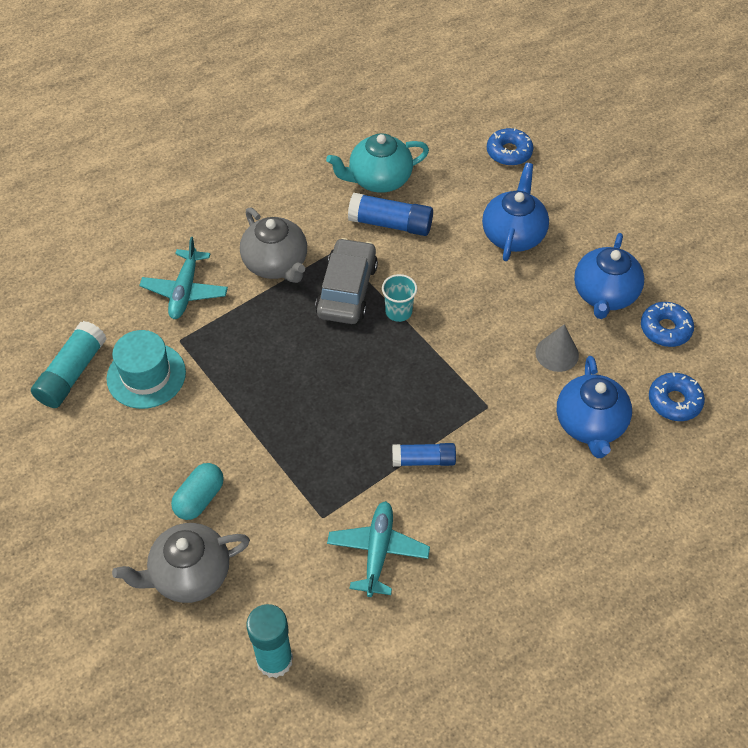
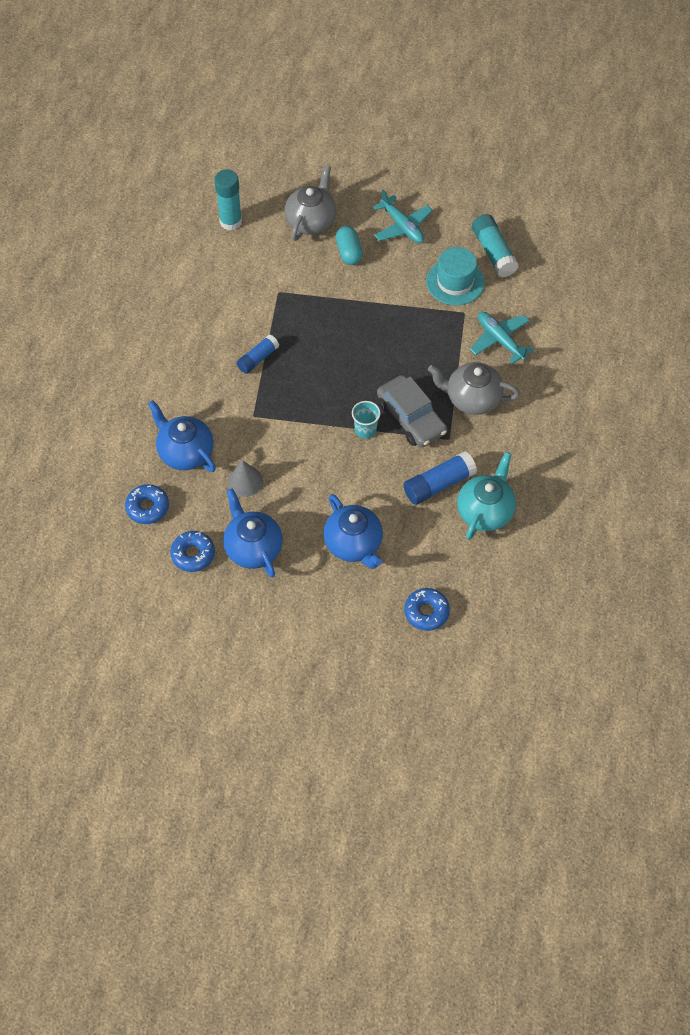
camera: 135 degrees right, 5 degrees up
(378, 551) = (233, 299): turquoise plane -> turquoise plane (402, 226)

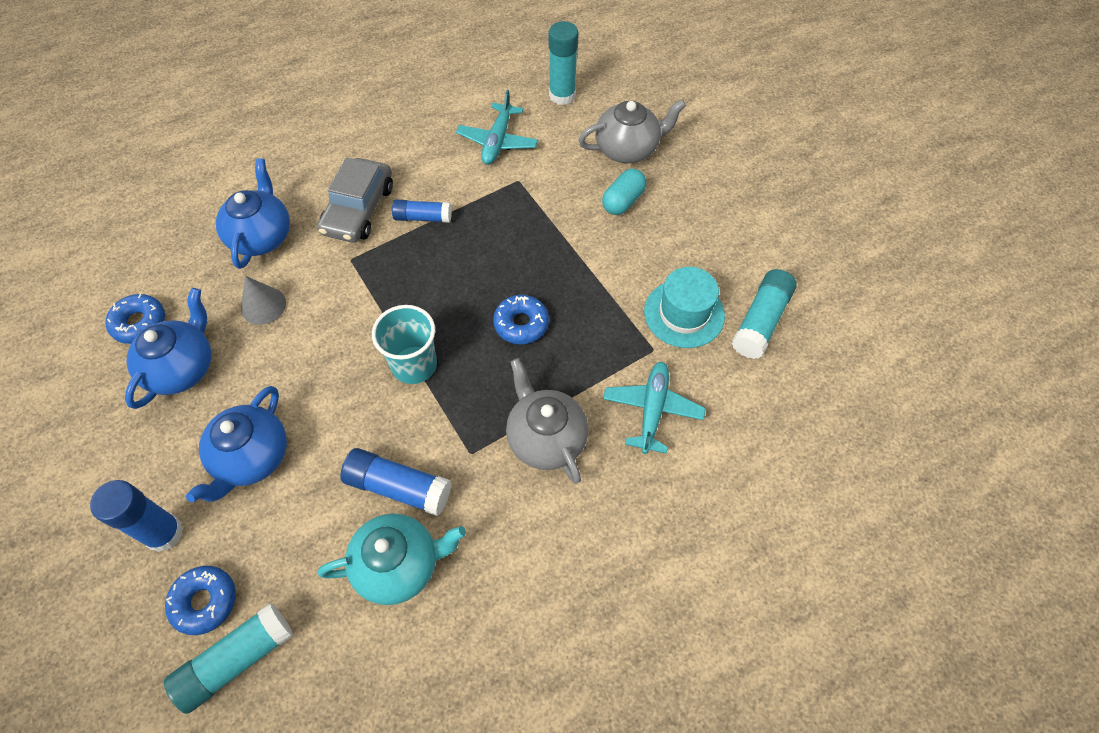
camera: 50 degrees right, 0 degrees up
(147, 507) = (173, 251): blue donut -> blue donut (521, 324)
(365, 429) = (414, 365): turquoise cup -> turquoise cup, size x1.54
(365, 611) = (164, 533): none -> blue glue stick
(402, 226) = (702, 221): turquoise plane -> turquoise plane (497, 141)
(411, 418) = (467, 396): grey car -> grey car (359, 209)
(473, 613) = (237, 660): none -> turquoise glue stick

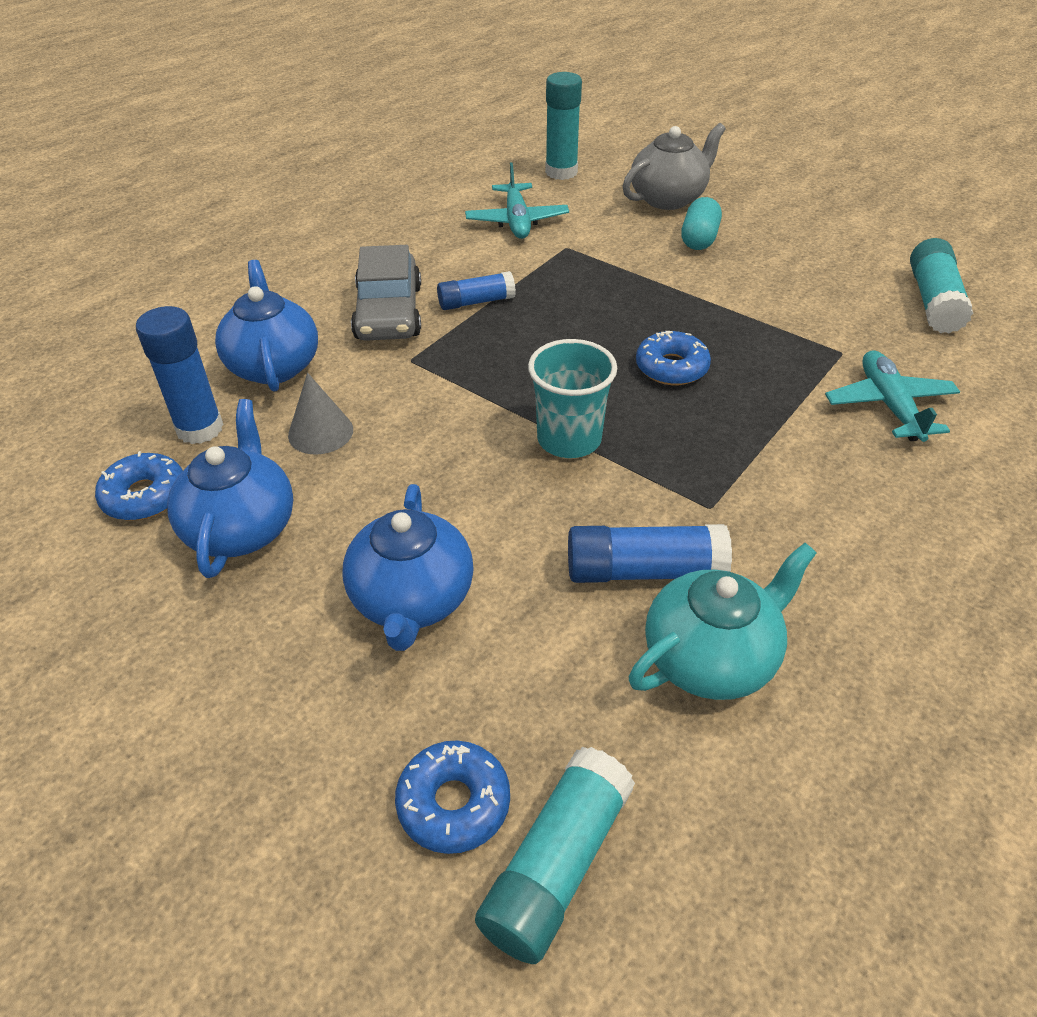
camera: 20 degrees left, 15 degrees down
(164, 533) = (332, 734): blue glue stick -> blue glue stick (200, 428)
(546, 438) = (790, 466): grey teapot -> none
(684, 313) = (847, 314): turquoise hat -> none

